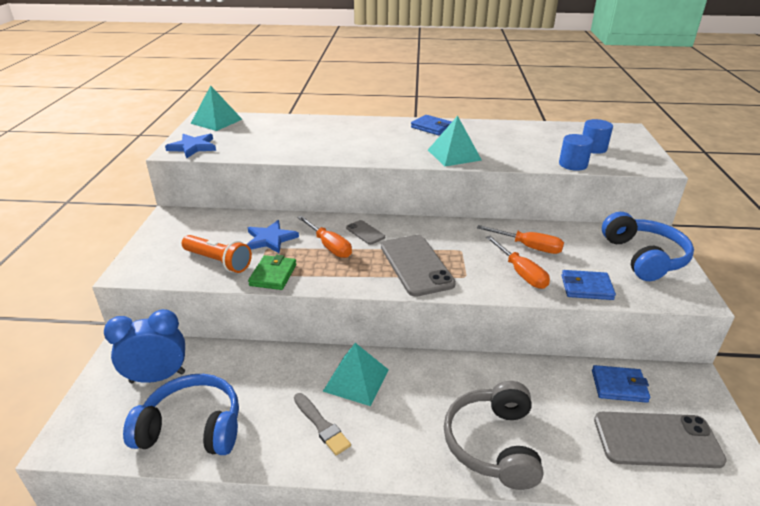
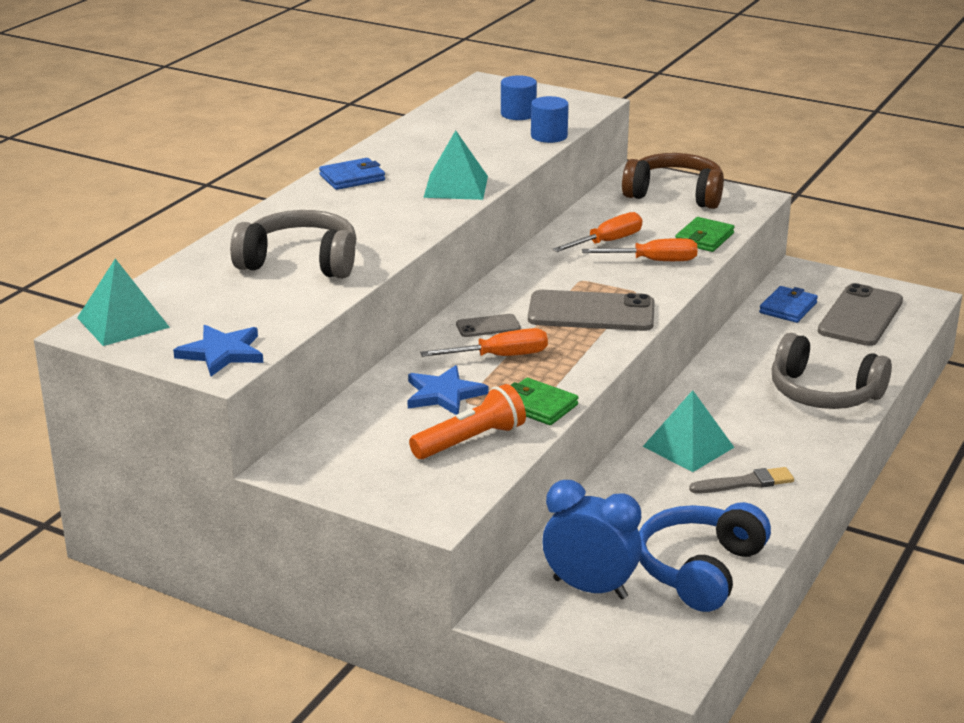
camera: 65 degrees left, 5 degrees down
(157, 377) = (590, 588): blue clock -> blue clock turned 105 degrees clockwise
(310, 140) = (300, 262): none -> grey headphones
(586, 287) = (704, 238): blue wallet -> green wallet
(643, 257) = (675, 195): blue headphones -> brown headphones

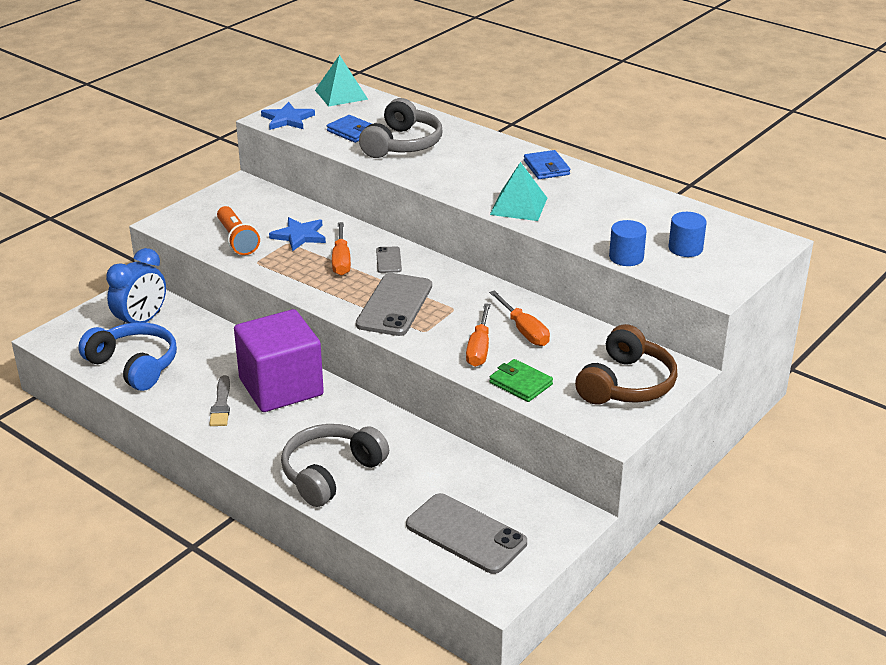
camera: 100 degrees right, 5 degrees up
(538, 406) = (267, 267): green wallet -> none
(688, 447) = (281, 387): turquoise pyramid -> purple cube
(788, 308) = (494, 489): blue wallet -> blue wallet (352, 132)

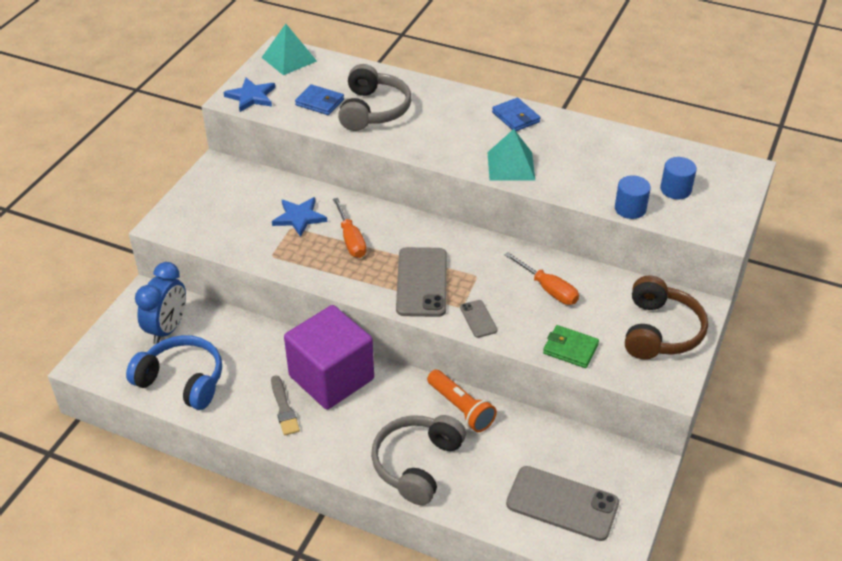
camera: 15 degrees left, 10 degrees up
(237, 240) = (242, 233): orange flashlight -> orange flashlight (461, 408)
(389, 260) = (394, 231): grey phone -> grey phone (478, 319)
(479, 348) = (518, 316): orange screwdriver -> none

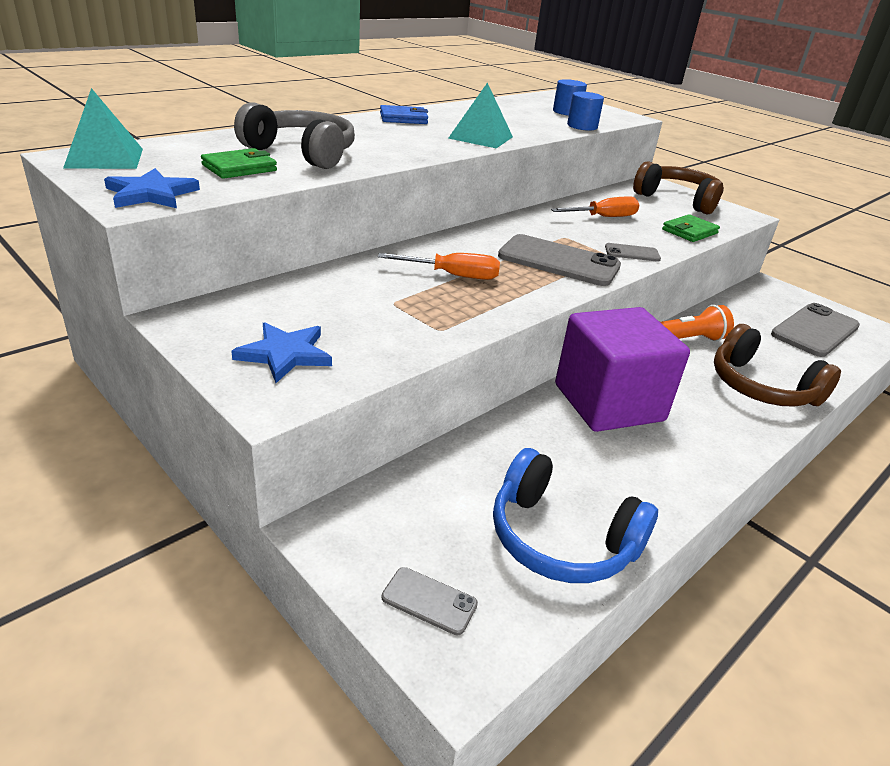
camera: 70 degrees left, 10 degrees down
(117, 344) = (429, 601): none -> grey phone
(167, 329) = (431, 525): blue clock -> none
(182, 381) = (561, 538): blue headphones -> blue headphones turned 105 degrees counterclockwise
(284, 408) = (652, 453): grey brush -> none
(299, 217) = (378, 293): blue star -> blue star (285, 354)
(319, 102) = (239, 168): blue wallet -> green wallet
(417, 464) = (761, 387): grey headphones -> brown headphones

